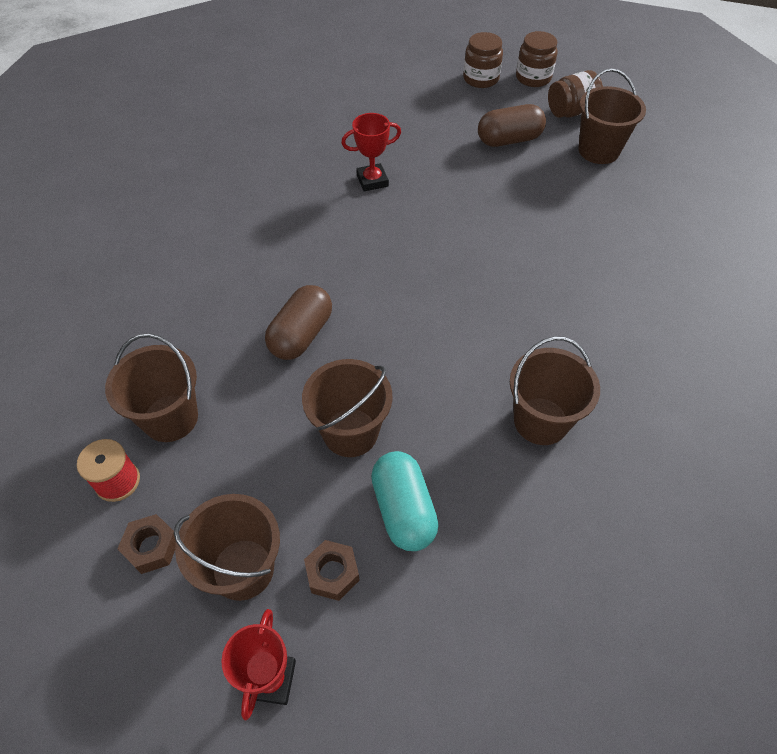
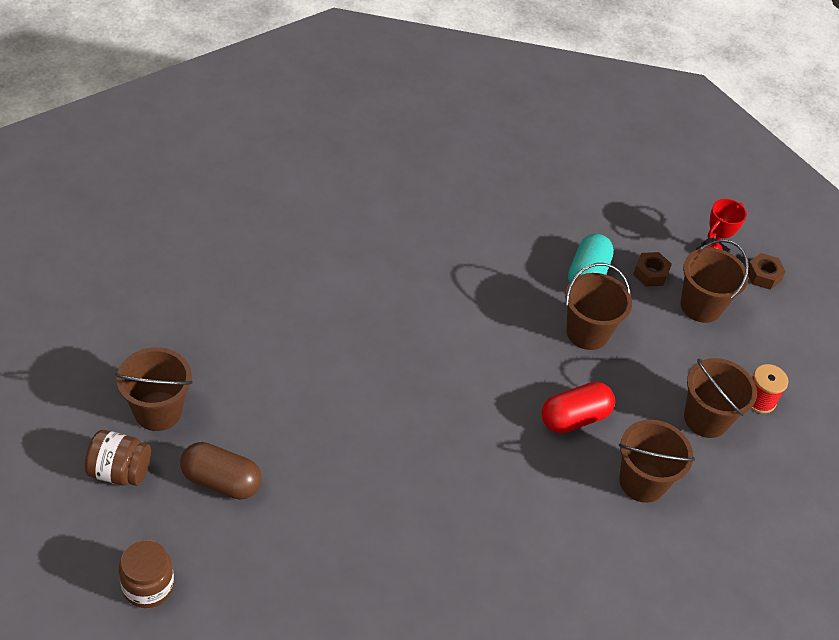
camera: 150 degrees left, 5 degrees down
(152, 547) = (750, 349): brown nut -> brown nut (763, 275)
(301, 335) = (574, 418): brown capsule -> red capsule
(372, 180) = (398, 525): red trophy -> none
(533, 78) = (93, 544): brown jar -> none
(540, 421) = (460, 262): brown bucket -> brown bucket (642, 482)

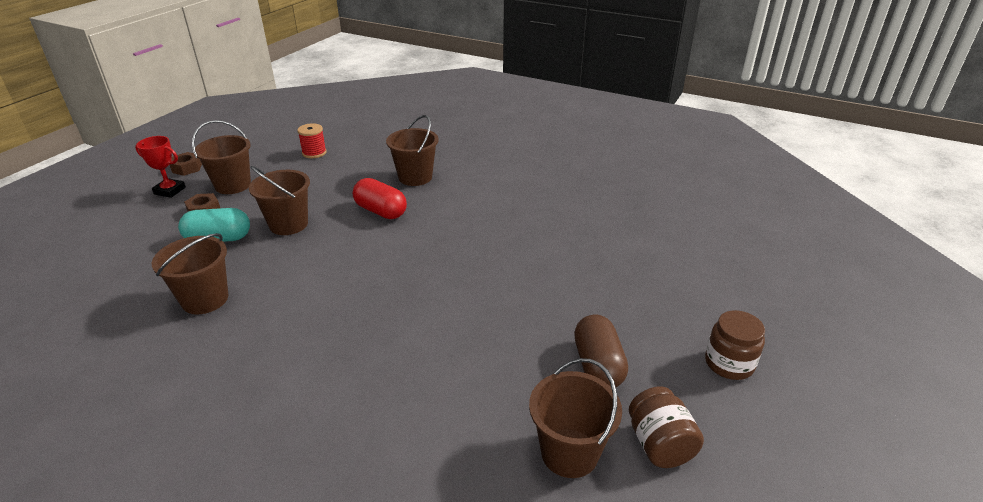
camera: 110 degrees left, 15 degrees down
(706, 419) = (344, 166): brown bucket -> brown bucket (205, 299)

